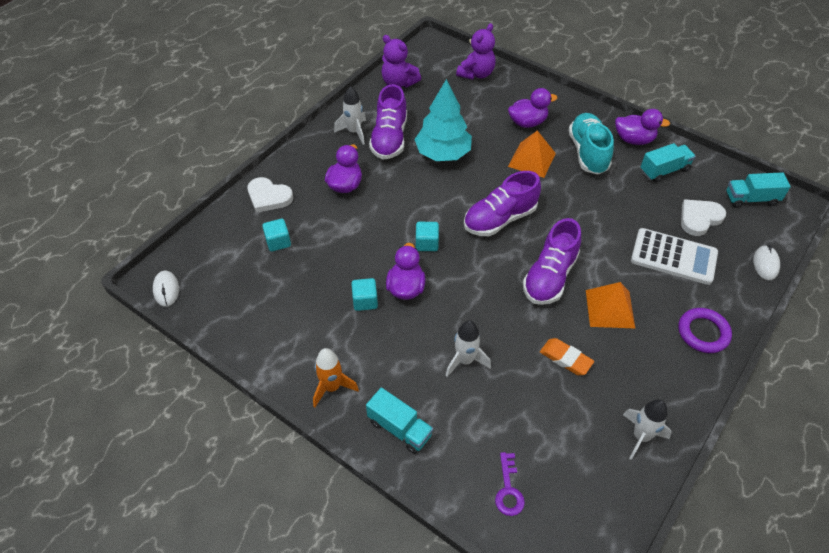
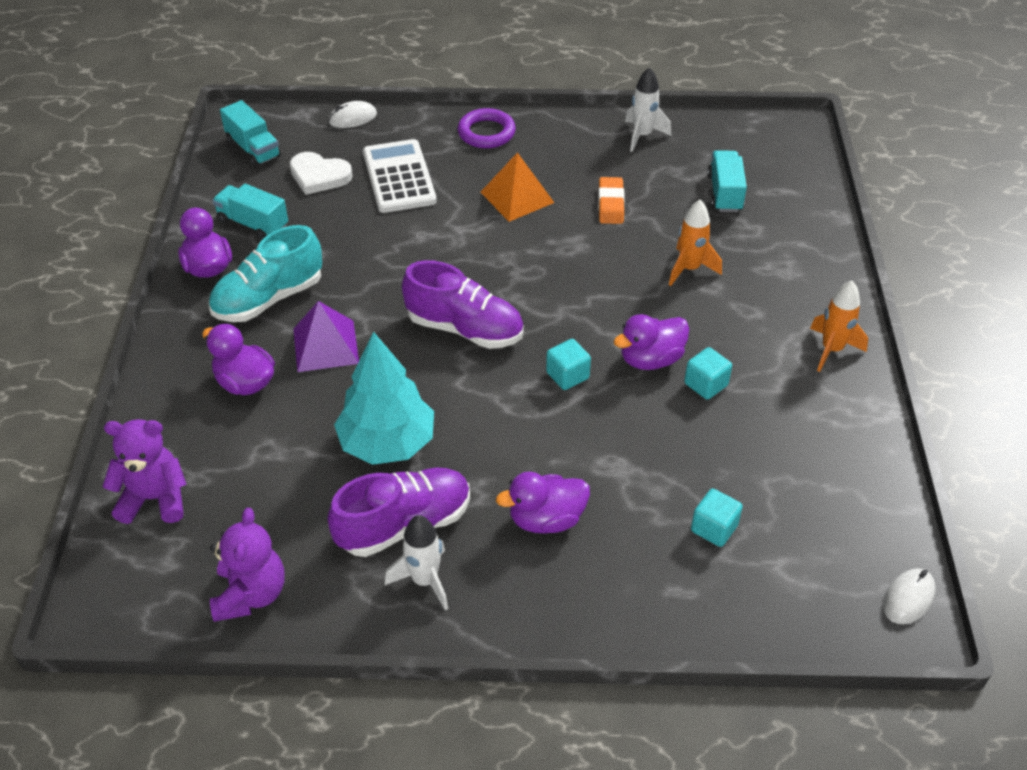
camera: 125 degrees left, 5 degrees down
(268, 197) = (652, 599): white heart -> none
(399, 428) = (810, 278): turquoise truck -> turquoise truck (724, 193)
(465, 360) = (689, 269): white rocket -> orange rocket
(508, 489) = (780, 188): purple key -> none
(532, 159) = (325, 345): orange pyramid -> purple pyramid
(550, 277) = (516, 253): purple shoe -> none

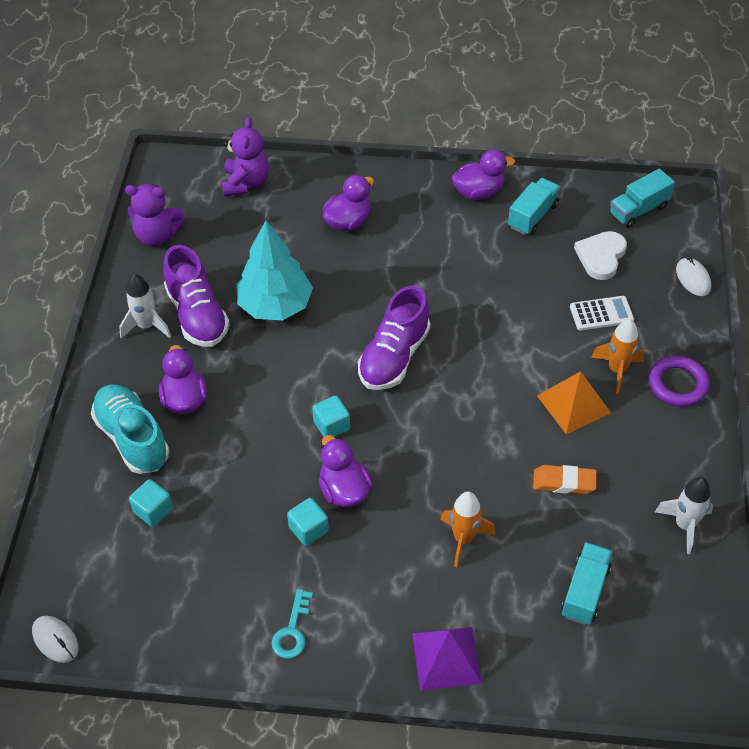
camera: 95 degrees right, 5 degrees up
(268, 299) = (439, 230): turquoise shoe -> turquoise shoe (132, 438)
(325, 345) = (383, 267): purple pyramid -> purple pyramid (446, 658)
(399, 177) = (601, 314): white calculator -> white calculator, size x0.61
(724, 193) = (585, 591): turquoise truck -> turquoise truck turned 75 degrees counterclockwise
(827, 387) = (292, 630): none -> turquoise key
(831, 349) = (341, 646): orange rocket -> orange rocket (617, 370)

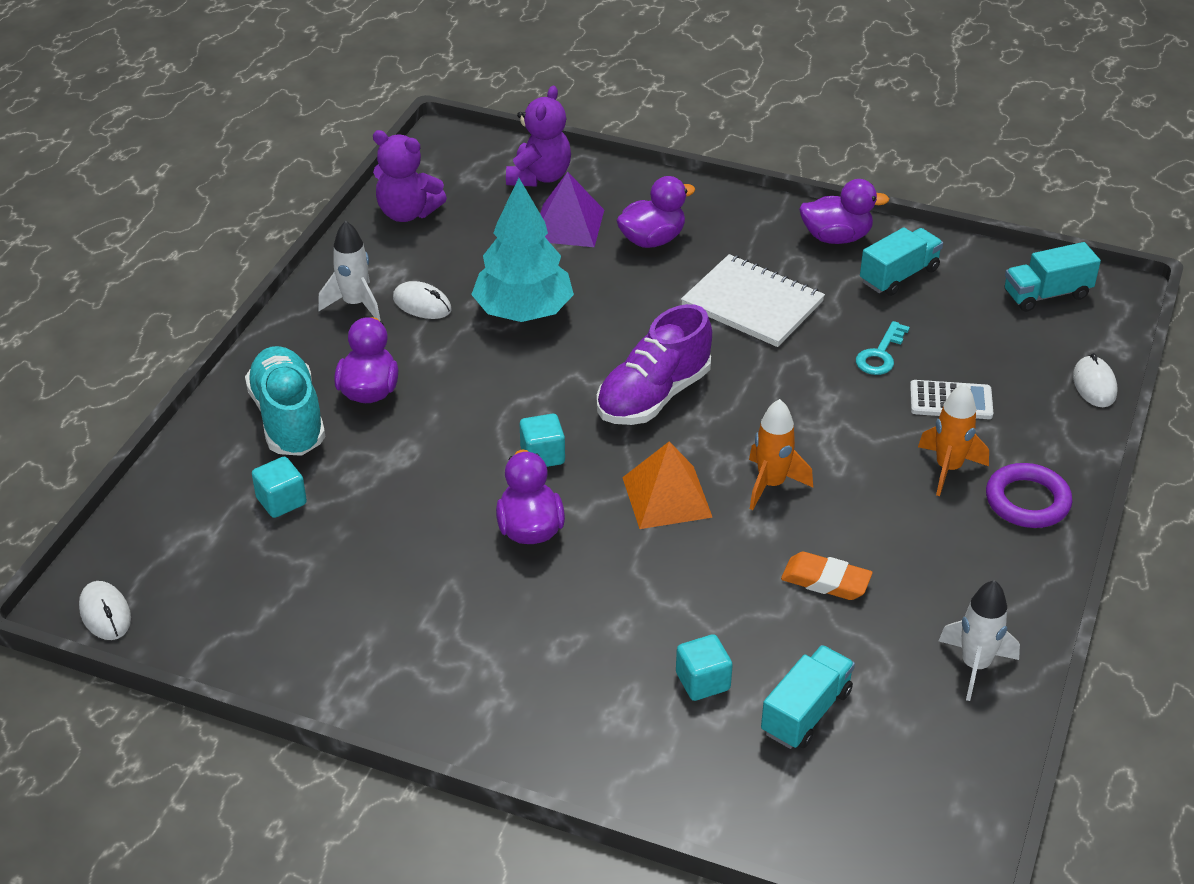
camera: 15 degrees right, 10 degrees down
(197, 315) = (422, 304): purple shoe -> white mouse
(292, 630) = (401, 669): turquoise key -> turquoise key (880, 354)
(308, 529) = (467, 562): turquoise cube -> turquoise cube (702, 681)
(438, 262) = (752, 304): none -> white notebook
(446, 658) = (588, 746): purple pyramid -> purple pyramid (568, 225)
(463, 539) = (665, 616): orange rocket -> orange rocket (771, 484)
(573, 404) = (873, 495): orange pyramid -> orange pyramid (666, 497)
(601, 256) = (975, 337): white heart -> none

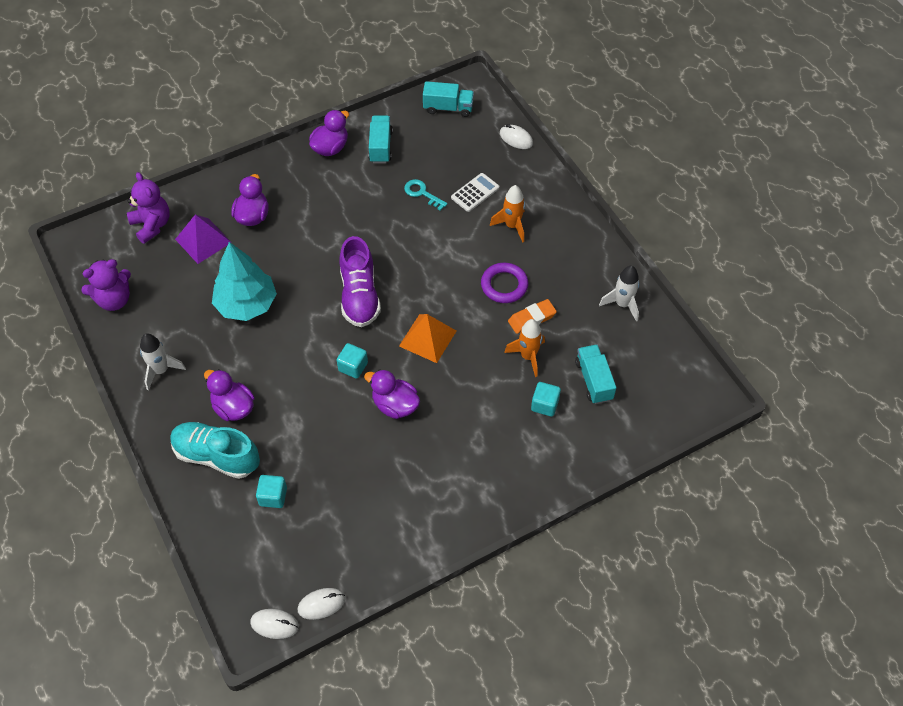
camera: 50 degrees left, 15 degrees up
(422, 304) = (193, 342): white mouse -> white mouse (321, 604)
(752, 304) = (340, 213): white notebook -> none
(771, 484) = (459, 294): orange rocket -> orange rocket (528, 356)
(880, 354) = (422, 193): turquoise key -> turquoise key turned 150 degrees clockwise
(1027, 501) = (555, 215): purple ring -> purple ring (504, 285)
(1046, 294) = (448, 108): turquoise truck -> turquoise truck turned 105 degrees counterclockwise

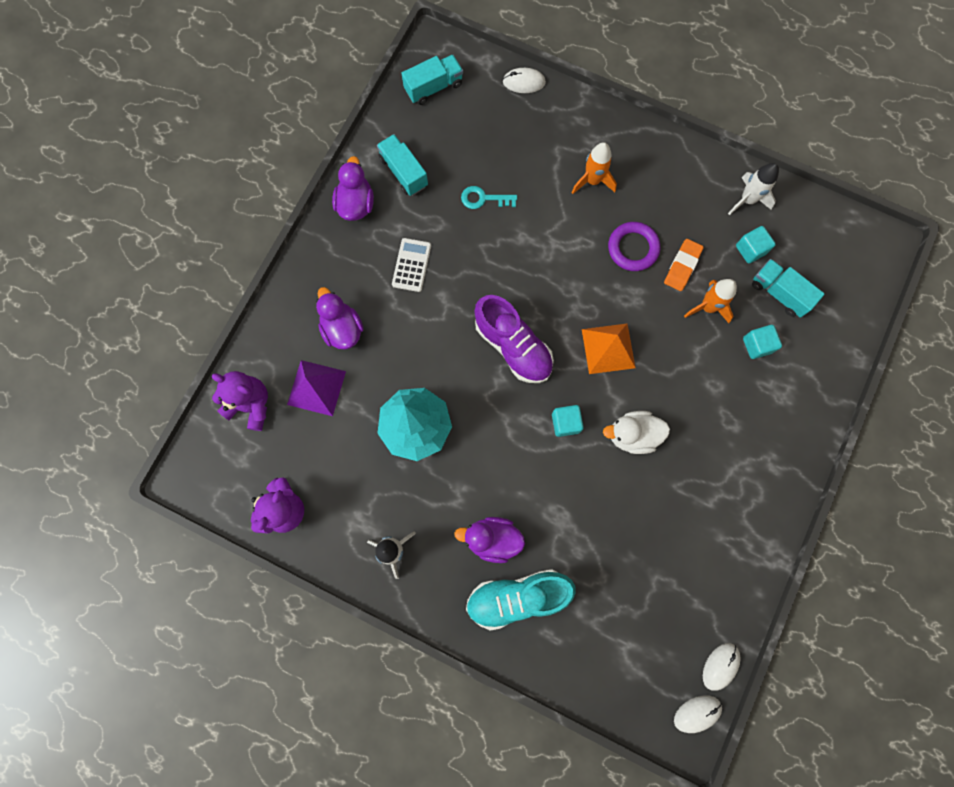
camera: 35 degrees left, 20 degrees up
(273, 496) = (599, 599): turquoise cube -> turquoise cube (750, 249)
(395, 405) = (632, 435): purple duck -> white duck
(475, 193) = (532, 166): white calculator -> white calculator (411, 265)

